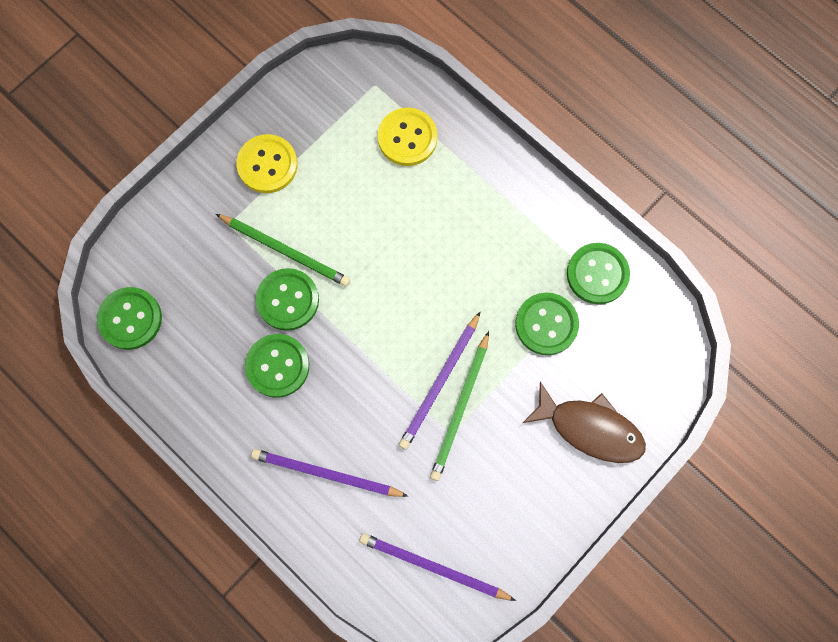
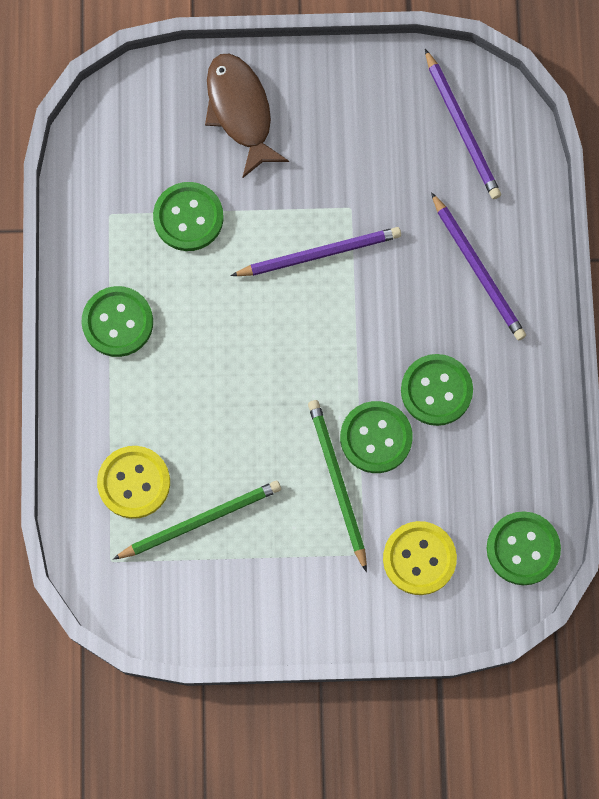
camera: 135 degrees left, 0 degrees up
(267, 165) = (278, 577): yellow button -> yellow button (419, 558)
(460, 408) = (324, 219): green pencil -> green pencil (201, 520)
(597, 274) = (105, 217): green button -> green button (117, 322)

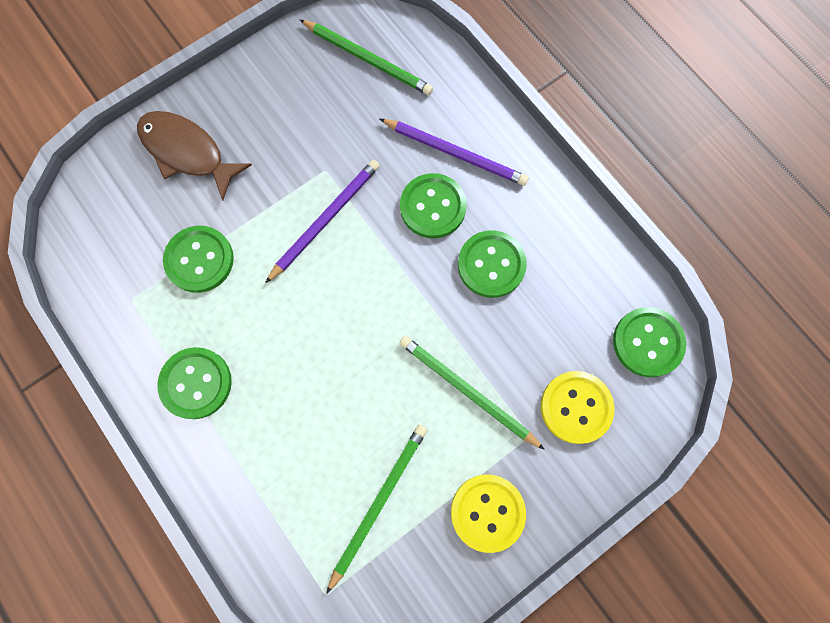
camera: 35 degrees left, 0 degrees up
(134, 482) = (300, 510): yellow button -> yellow button (487, 512)
(376, 438) = (472, 334): green button -> green button (433, 207)
(462, 128) = (368, 59): purple pencil -> green pencil

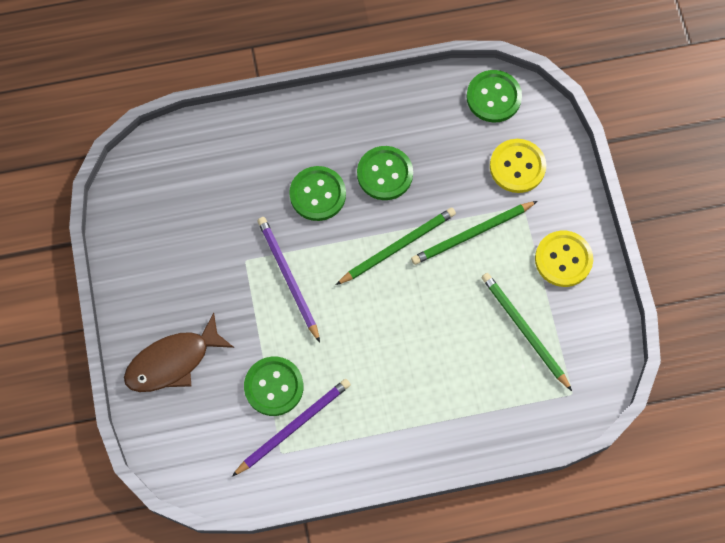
camera: 65 degrees left, 5 degrees down
(196, 383) = (374, 427): green button -> none
(368, 59) = (164, 187): green pencil -> green pencil (398, 246)
(455, 153) = (282, 158): purple pencil -> purple pencil (293, 426)

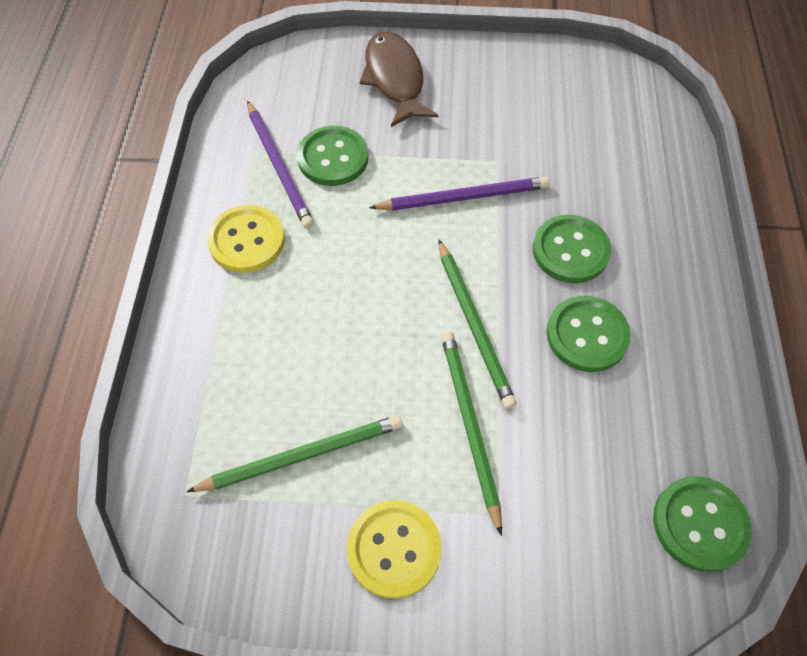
camera: 105 degrees right, 10 degrees down
(517, 167) = (568, 525): yellow button -> yellow button (247, 240)

